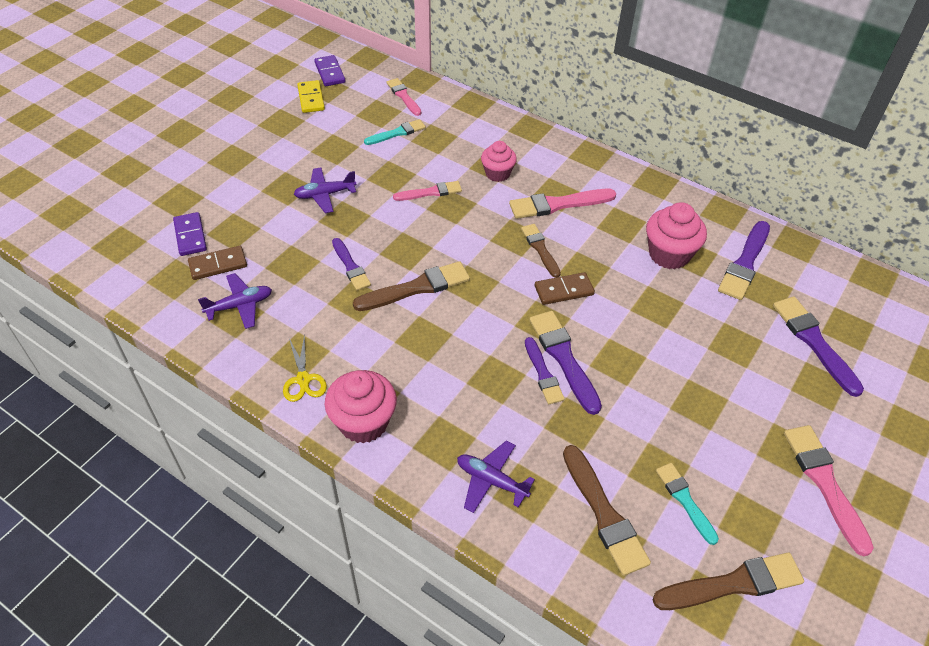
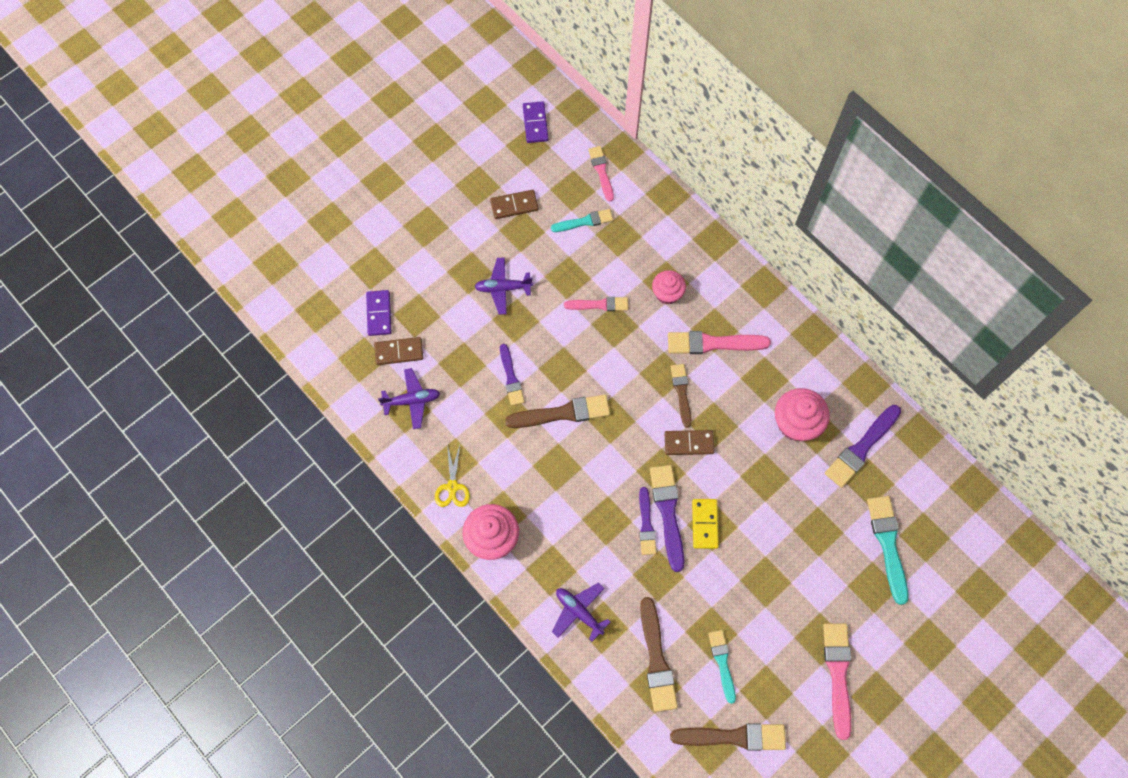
camera: 15 degrees right, 20 degrees up
(311, 98) = (511, 158): yellow domino -> yellow domino (705, 524)
(322, 131) = (514, 205): none -> brown domino
(814, 342) = (888, 544): purple brush -> turquoise brush

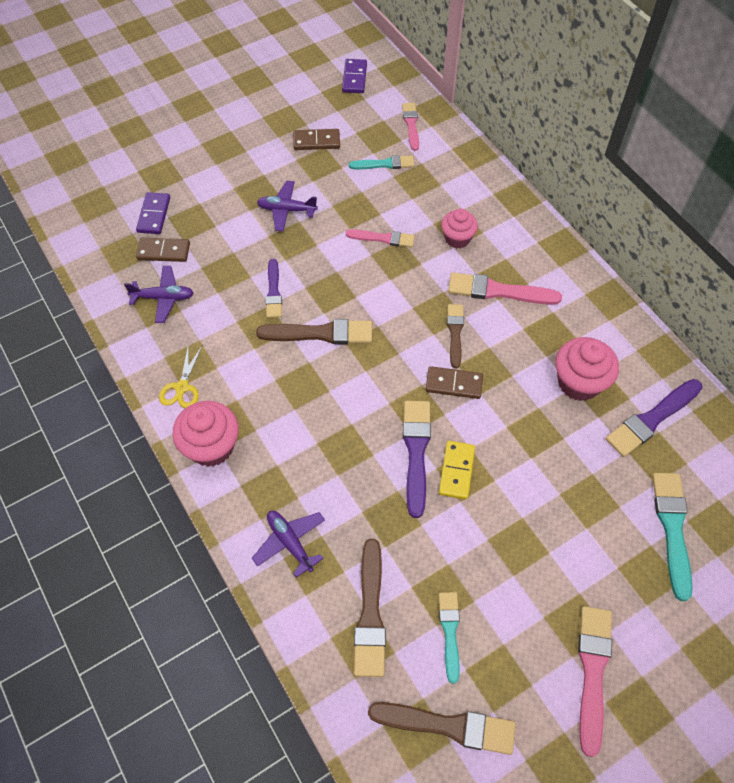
camera: 10 degrees right, 10 degrees down
(646, 524) = (389, 460): purple brush -> none

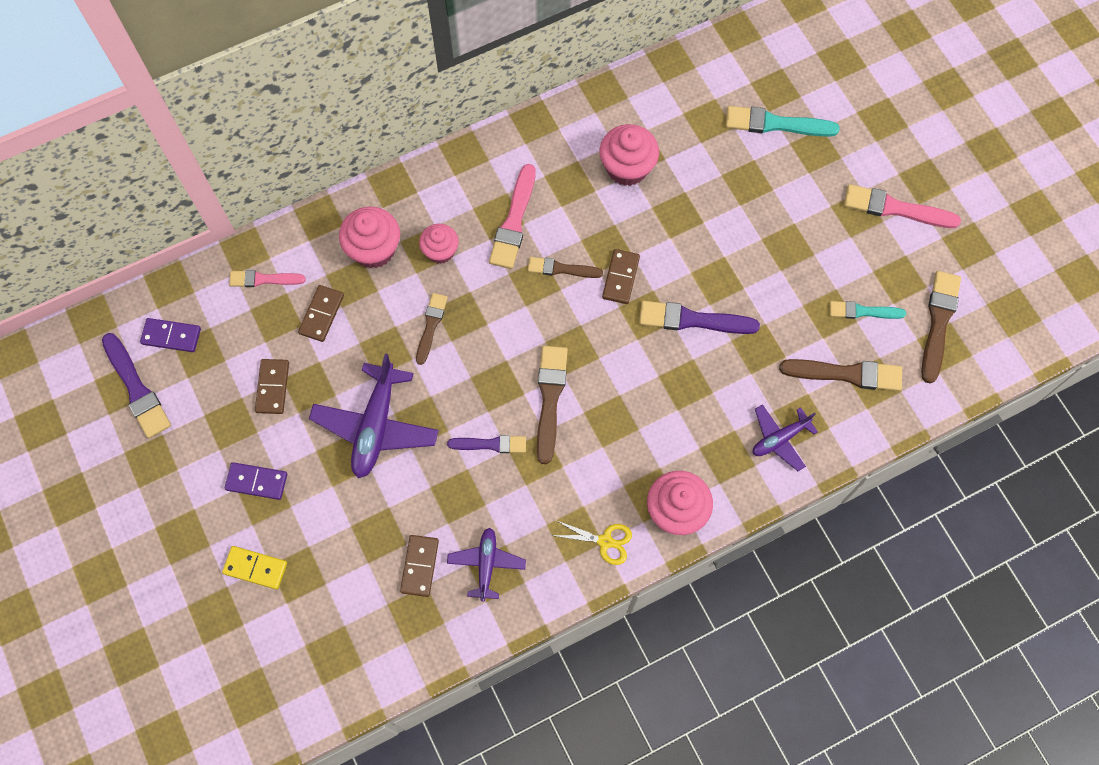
camera: 85 degrees left, 10 degrees up
(154, 215) = (362, 579): purple domino -> purple domino (256, 482)
(286, 210) = (376, 426): purple plane -> purple plane, size x1.71
(383, 238) = (431, 326): pink brush -> brown brush
(384, 164) = (321, 314): turquoise brush -> brown domino
(451, 192) = (374, 249): none -> pink cupcake
(456, 471) = (714, 287): yellow domino -> yellow domino (255, 568)
(652, 419) = (670, 116): purple brush -> purple brush (136, 389)

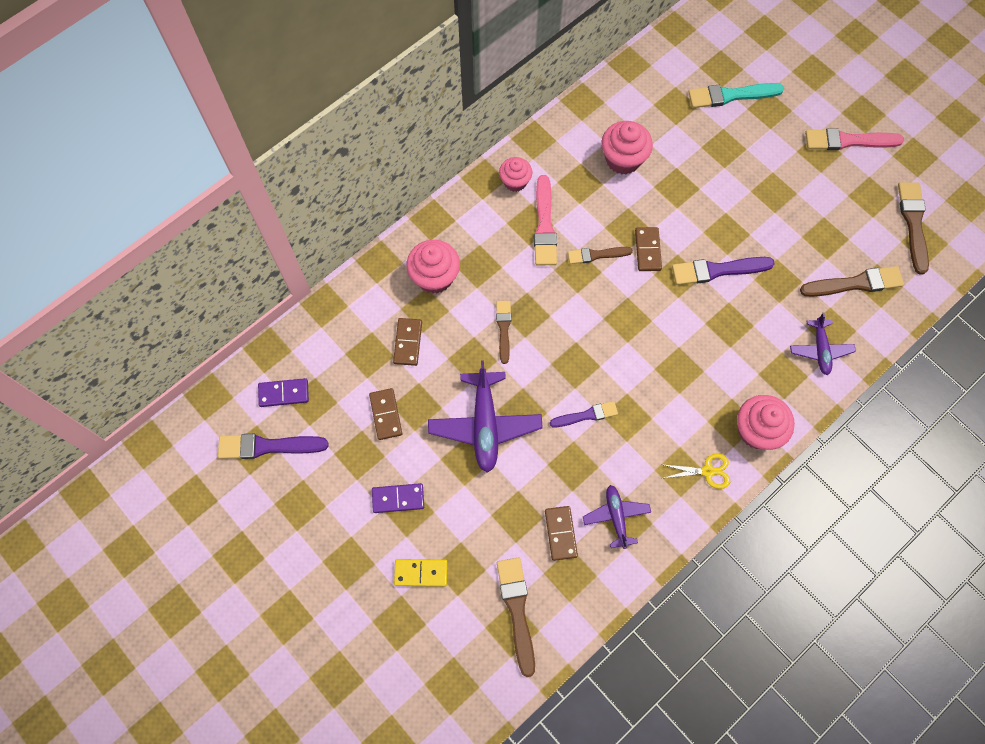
camera: 15 degrees left, 0 degrees up
(136, 389) = (268, 446): purple brush -> purple brush turned 135 degrees clockwise
(263, 279) = (348, 325): pink brush -> none
(440, 251) = (491, 265): pink cupcake -> pink cupcake (515, 182)
(550, 399) = (623, 364): brown brush -> brown brush (517, 610)
(779, 439) = (820, 350): purple plane -> purple plane turned 45 degrees counterclockwise
(863, 311) = (851, 230): turquoise brush -> none

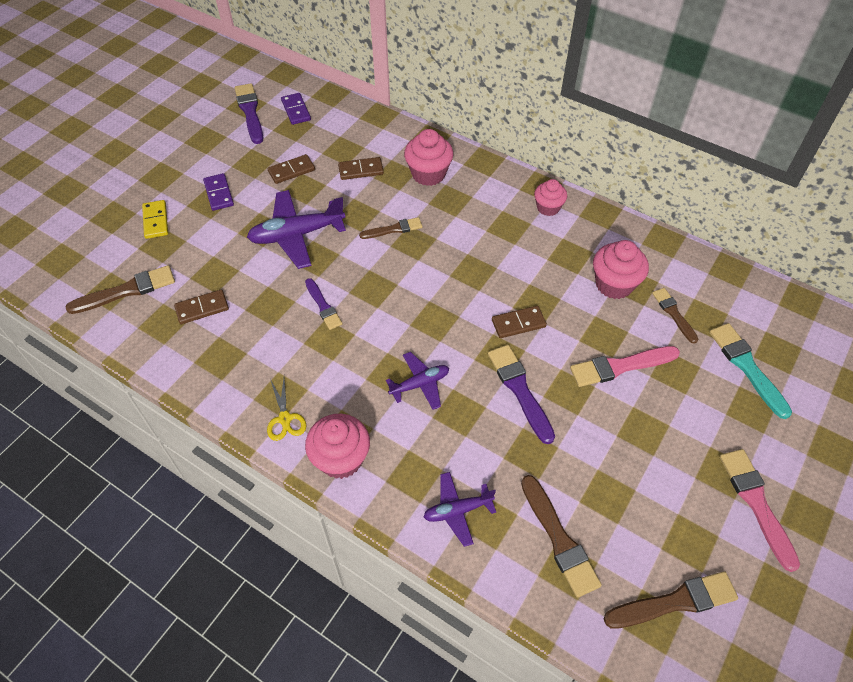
camera: 75 degrees right, 15 degrees down
(544, 225) = (511, 237): pink brush -> pink brush (620, 366)
(596, 255) = (496, 283): brown brush -> brown brush (673, 313)
(616, 517) = (224, 348): purple plane -> purple plane (420, 384)

